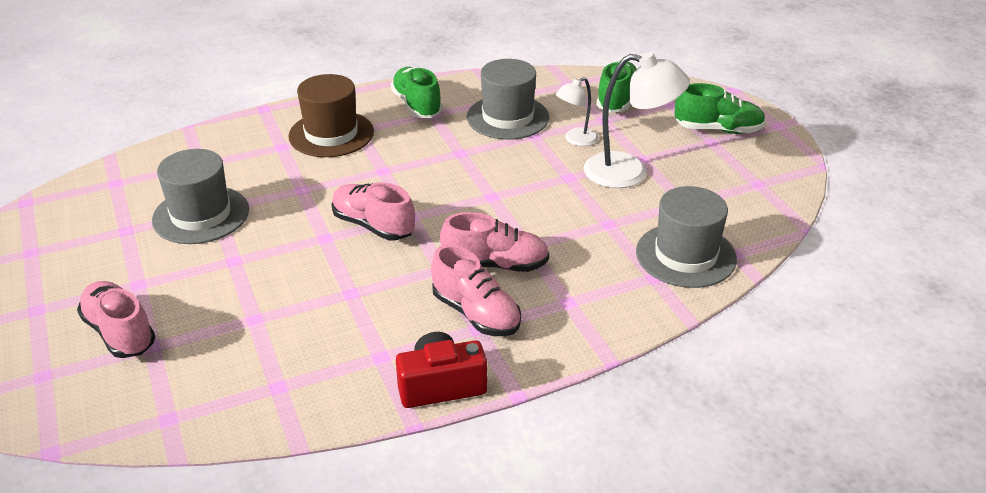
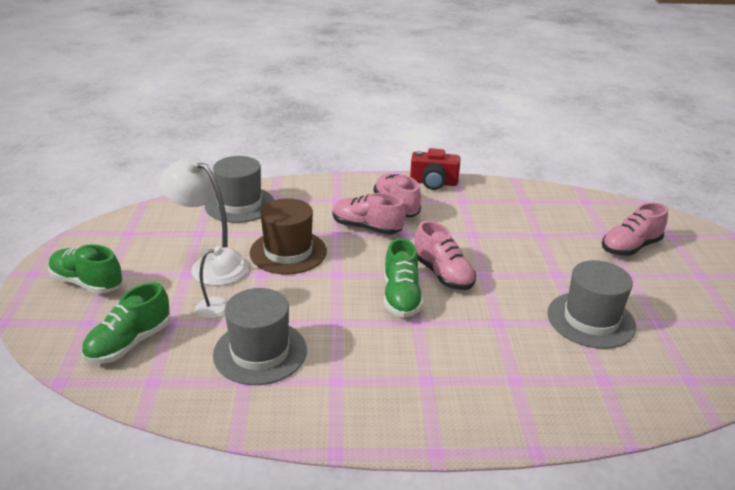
camera: 160 degrees left, 5 degrees down
(120, 332) = (630, 247): pink shoe -> pink shoe turned 75 degrees clockwise
(331, 134) = (457, 382): brown hat -> brown hat (288, 252)
(417, 105) = (346, 399): green shoe -> green shoe (401, 297)

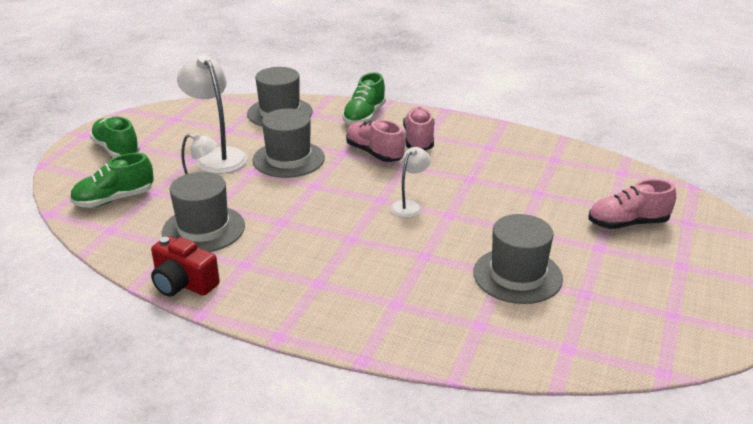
camera: 25 degrees right, 0 degrees up
(288, 252) = (288, 159): brown hat -> grey hat
(401, 297) = (355, 215): green shoe -> green shoe (364, 116)
(433, 183) = (475, 126): red camera -> red camera (183, 283)
(443, 274) = (409, 206): pink shoe -> white lamp

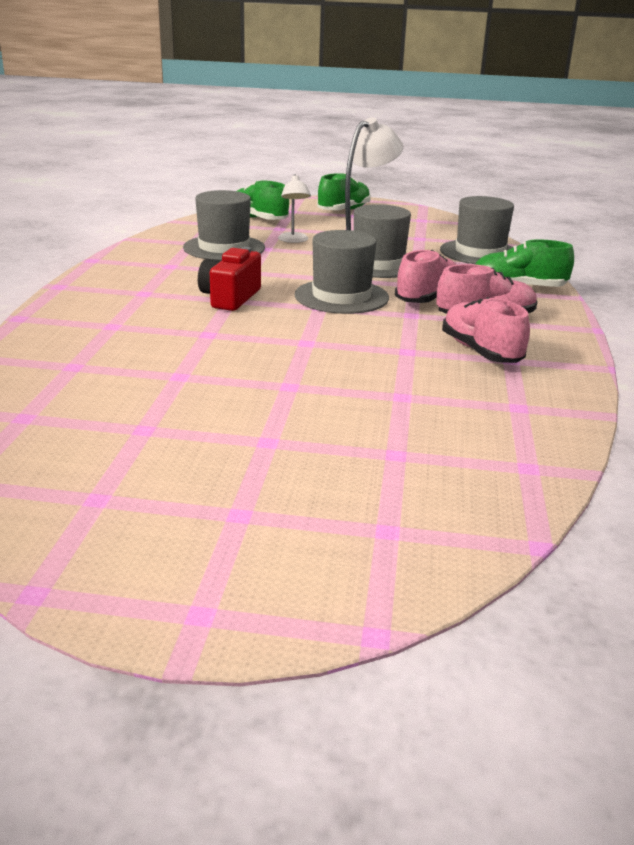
camera: 75 degrees right, 5 degrees down
(183, 283) = (135, 250): red camera -> red camera (230, 298)
(409, 206) = (314, 321): white lamp -> none
(517, 275) = (178, 385): grey hat -> grey hat (341, 297)
(627, 223) = (351, 467): pink shoe -> pink shoe (480, 352)

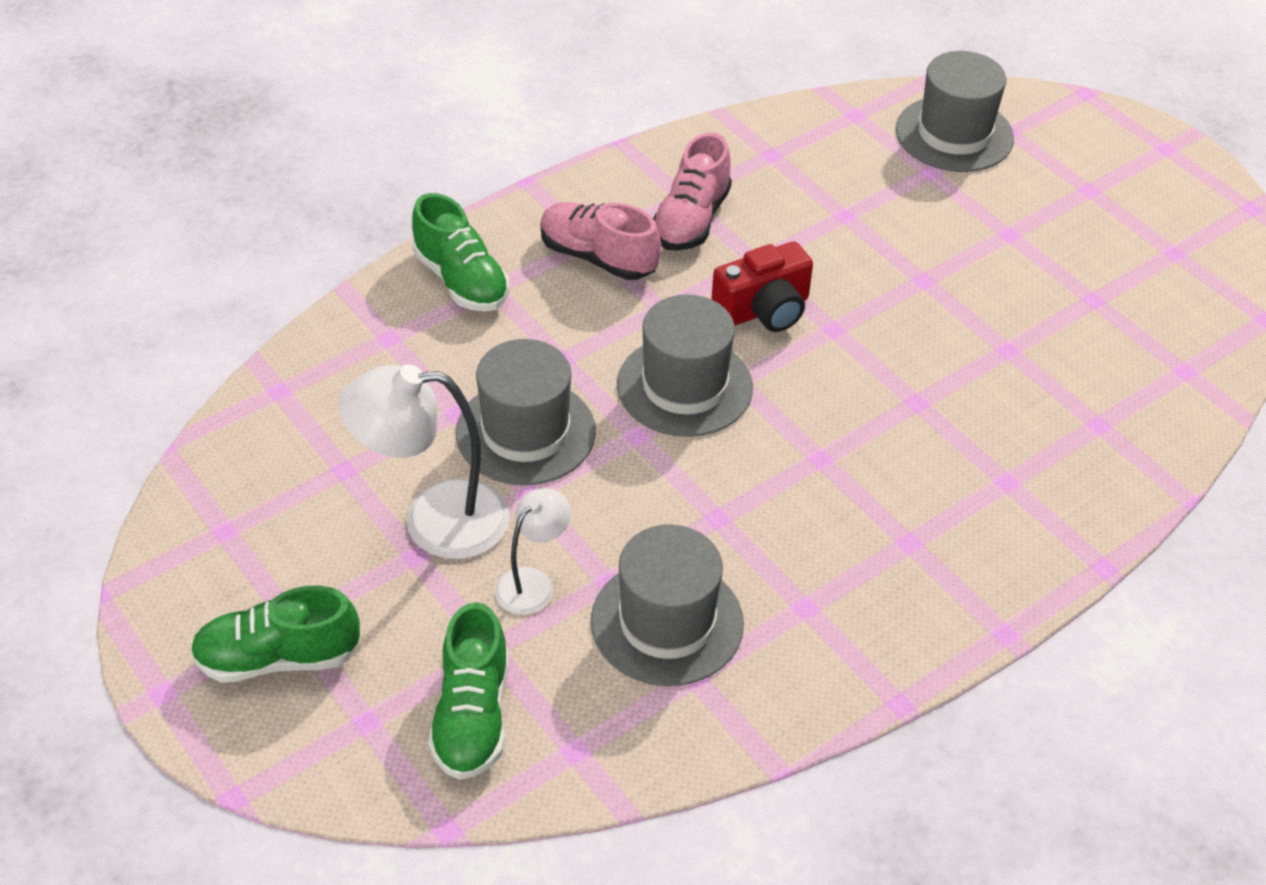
camera: 135 degrees left, 20 degrees up
(230, 298) = (816, 463): red camera -> red camera (764, 309)
(427, 298) = (595, 324): pink shoe -> none
(480, 253) = (346, 377): grey hat -> grey hat (954, 134)

